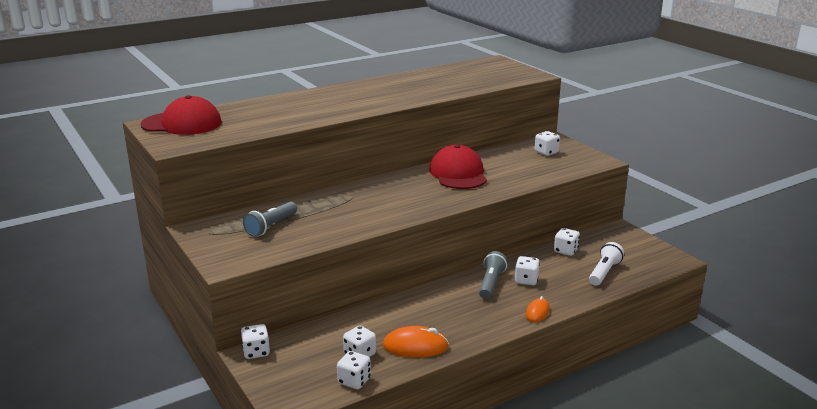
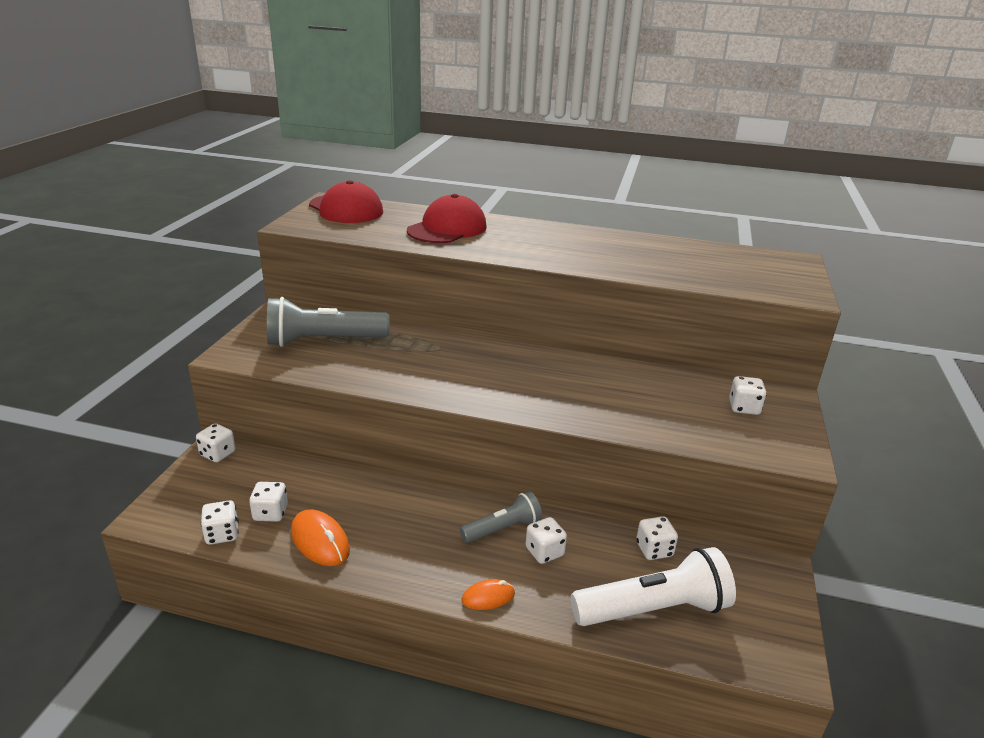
camera: 45 degrees right, 5 degrees up
(271, 226) = (324, 341): grey flashlight -> grey flashlight, size x1.69
(458, 174) = (585, 379): red cap -> red cap (447, 229)
(604, 272) = (653, 609): white flashlight -> white flashlight, size x1.69

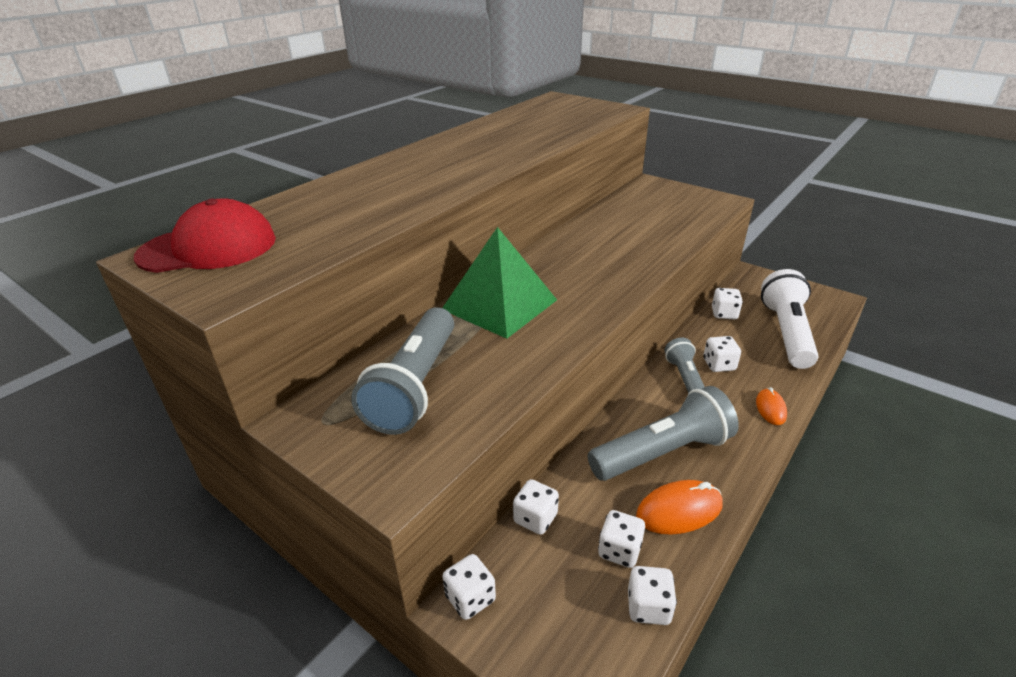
camera: 65 degrees left, 5 degrees up
(386, 524) = (662, 453): none -> grey flashlight
(444, 351) = (499, 304): none -> green pyramid
(447, 229) = (359, 198): red cap -> none
(744, 408) = (659, 200): white dice -> white dice (535, 518)

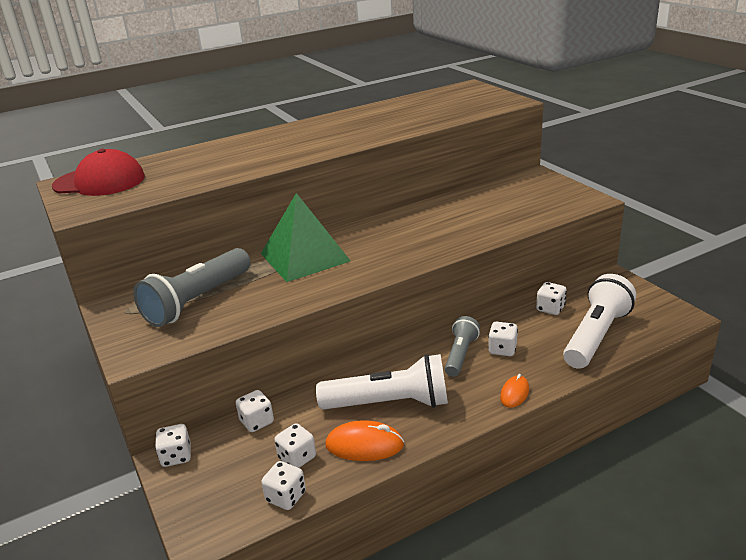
camera: 25 degrees right, 5 degrees down
(662, 453) = (389, 403): grey flashlight -> white flashlight

